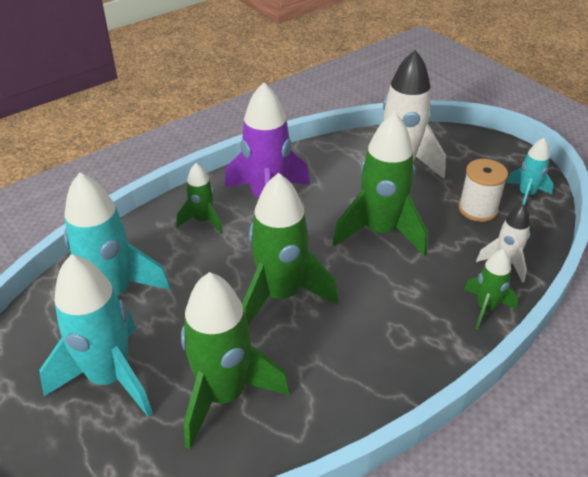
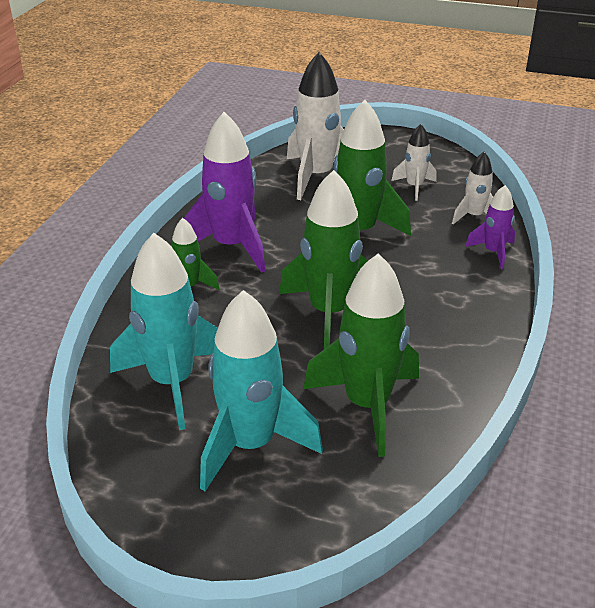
camera: 35 degrees left, 5 degrees down
(477, 209) = (414, 187): white spool -> white rocket
(485, 308) = (493, 252): green rocket -> purple rocket
(526, 195) = (439, 164): turquoise rocket -> none

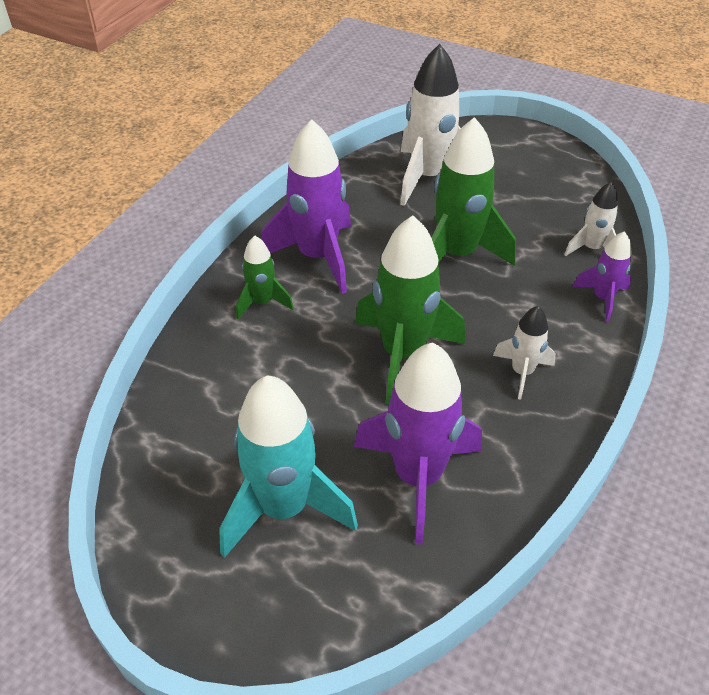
camera: 10 degrees right, 10 degrees up
(172, 382) = (220, 418): turquoise rocket -> none
(367, 405) = (418, 477): green rocket -> purple rocket
(414, 187) = (533, 202): white rocket -> white rocket (522, 372)

